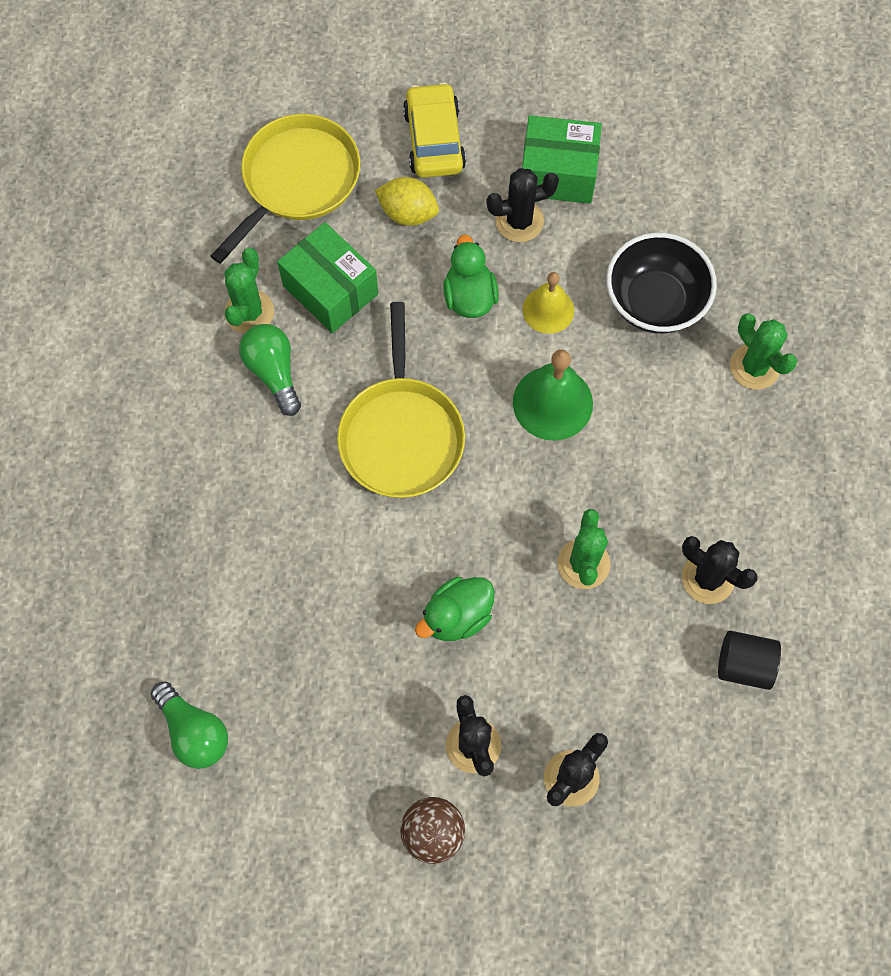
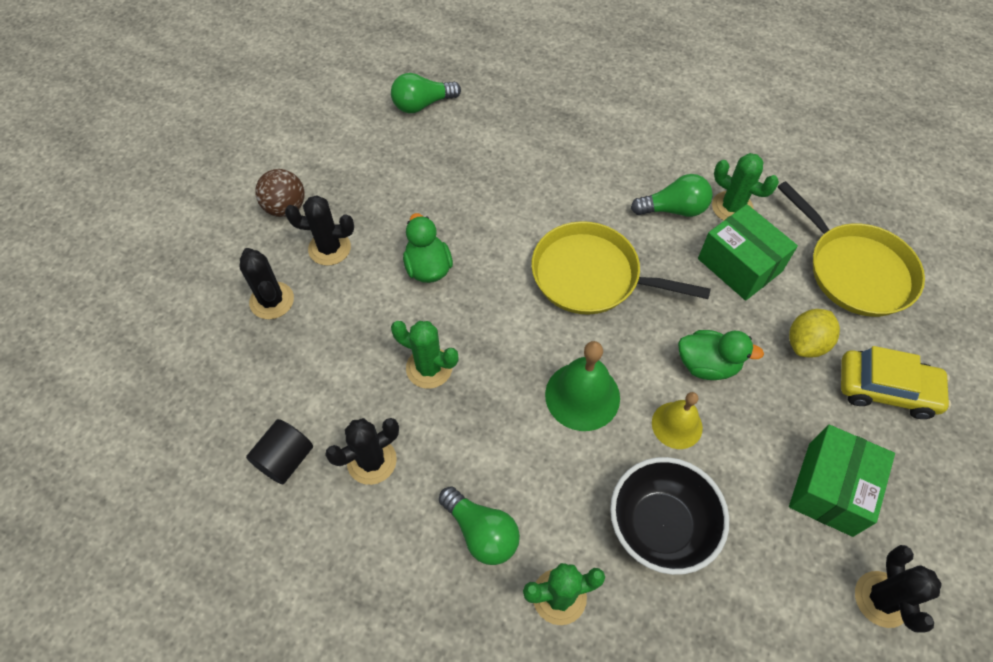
camera: 110 degrees right, 10 degrees down
(330, 290) = (739, 265): green box -> green box turned 75 degrees clockwise
(519, 221) = (779, 433): black cactus -> black cactus (881, 599)
(729, 450) = (481, 532): none -> green light bulb

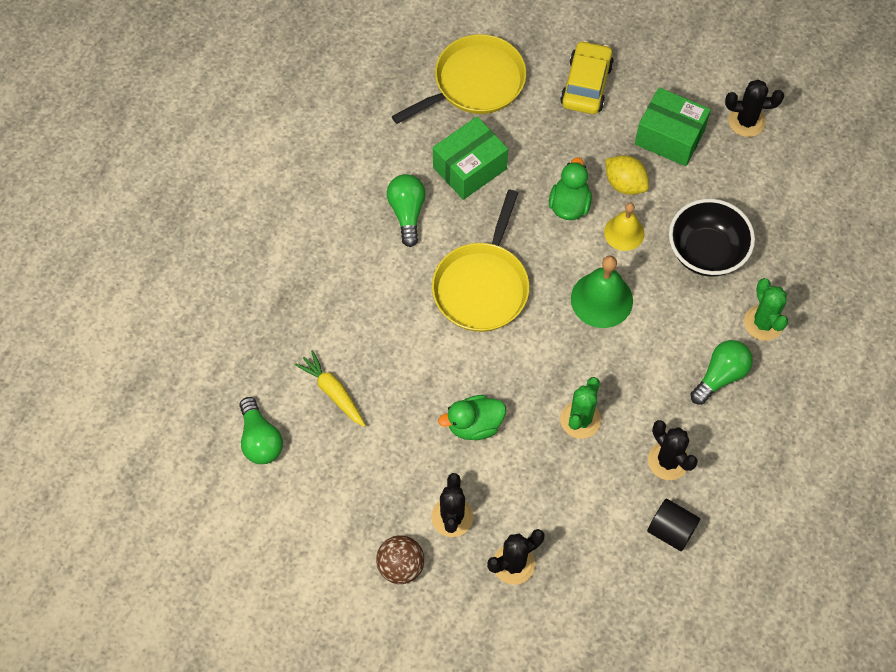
camera: 90 degrees left, 5 degrees up
(468, 154) = (333, 392): none -> yellow carrot
(732, 207) = (405, 165): green cactus -> none
(806, 343) = (547, 131): yellow lemon -> yellow lemon (625, 184)

